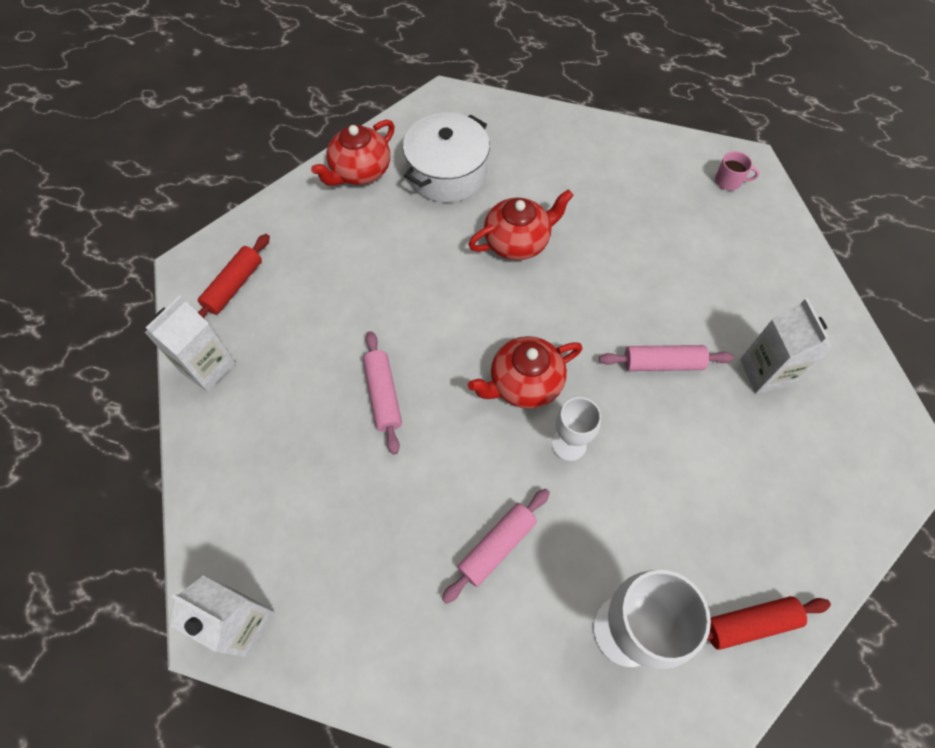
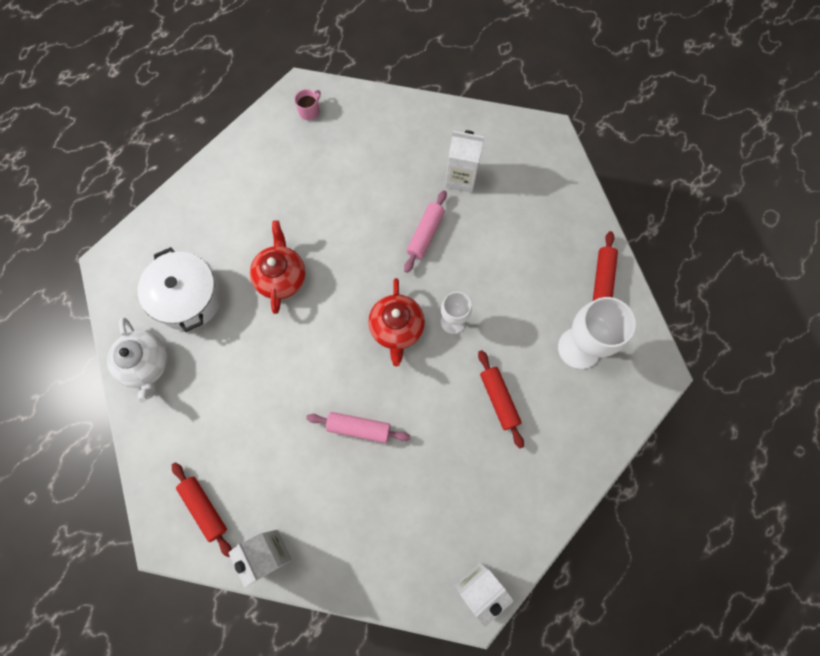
camera: 65 degrees left, 10 degrees up
(360, 172) = (146, 365): red teapot -> white teapot
(496, 547) = (499, 399): pink rolling pin -> red rolling pin

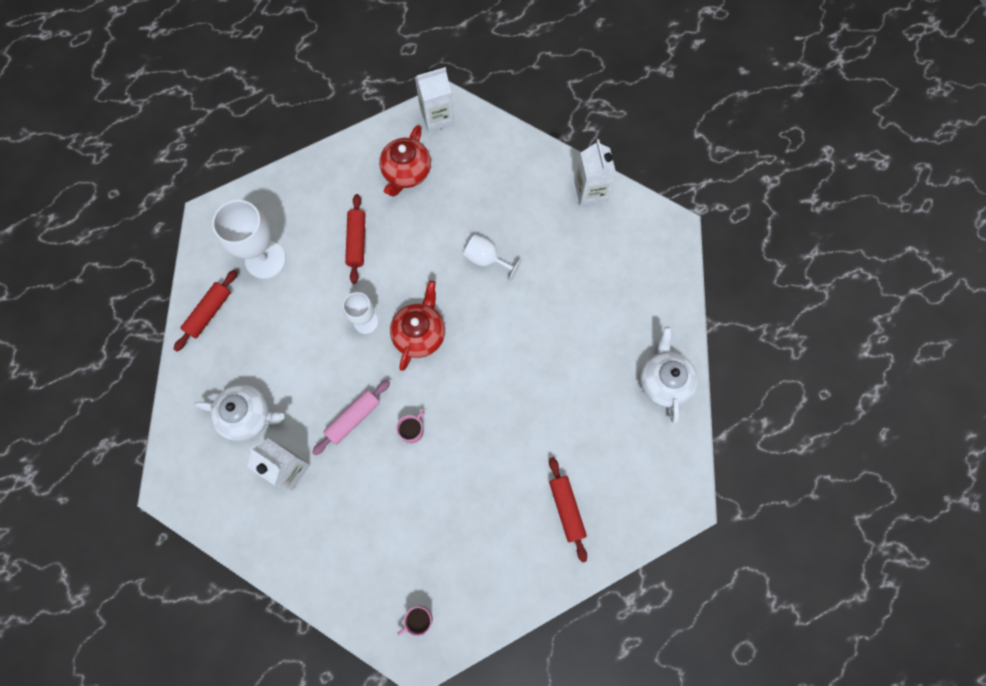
camera: 160 degrees left, 0 degrees up
(188, 298) = (610, 435): white pot -> none
(204, 508) = (636, 241): red rolling pin -> red rolling pin (566, 509)
(281, 277) = (512, 424): red teapot -> red teapot (406, 173)
(359, 428) = (486, 259): pink rolling pin -> white goblet
(369, 242) = (412, 430): none -> pink mug
(517, 206) = (248, 416): none -> white teapot

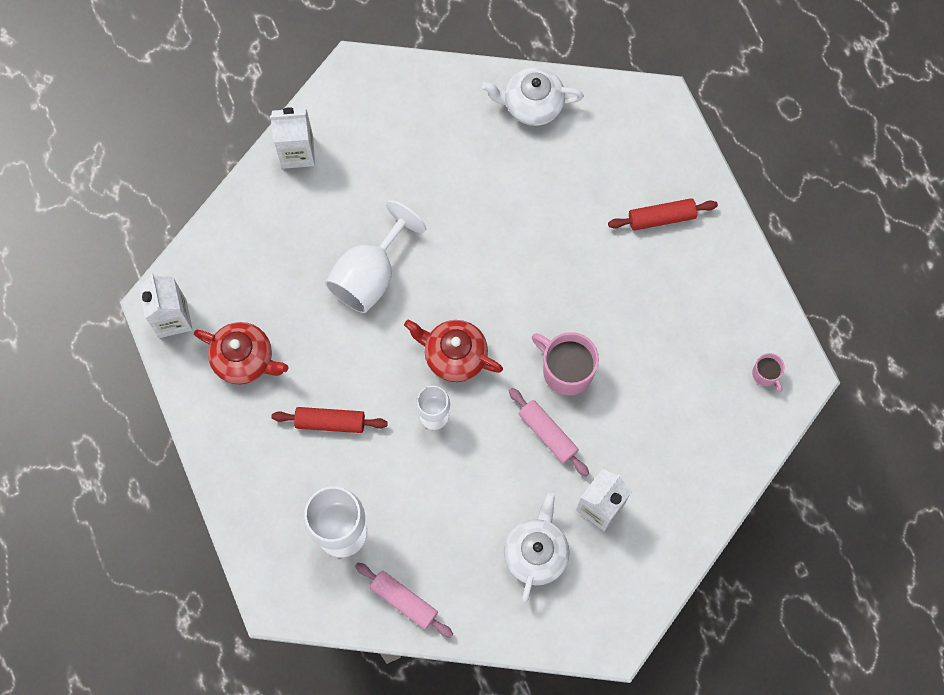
camera: 85 degrees left, 0 degrees up
(209, 313) = (404, 601): red rolling pin -> pink rolling pin
(412, 430) = (566, 370): pink mug -> pink mug, size x1.89
(486, 259) = (370, 275): white goblet -> white goblet, size x1.70

